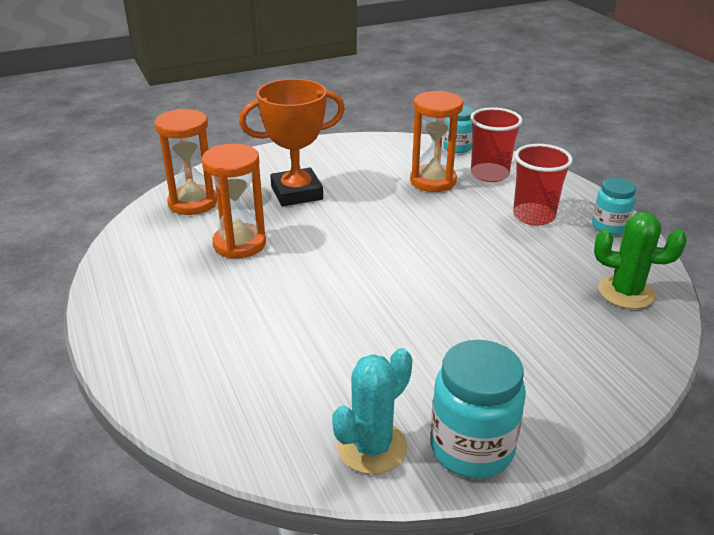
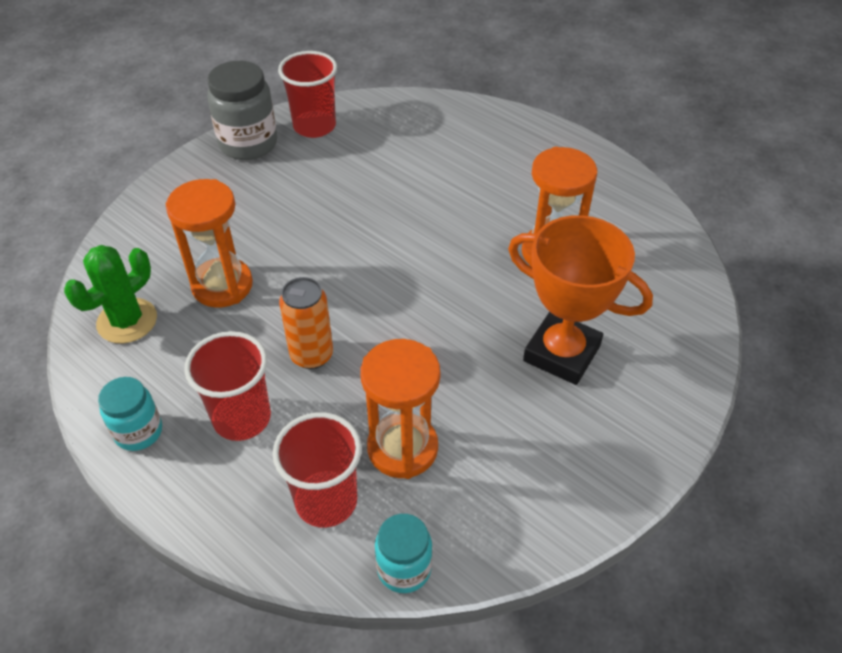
camera: 155 degrees right, 15 degrees up
(193, 203) = (660, 291): orange hourglass -> orange hourglass (222, 285)
(297, 193) = (561, 353): orange trophy -> orange trophy turned 75 degrees clockwise
(372, 447) = (314, 126): turquoise cactus -> red cup
(472, 234) = (311, 355): none -> orange can
(472, 448) = (248, 144): turquoise jar -> grey jar
(626, 293) = (127, 321): green cactus -> green cactus turned 45 degrees counterclockwise

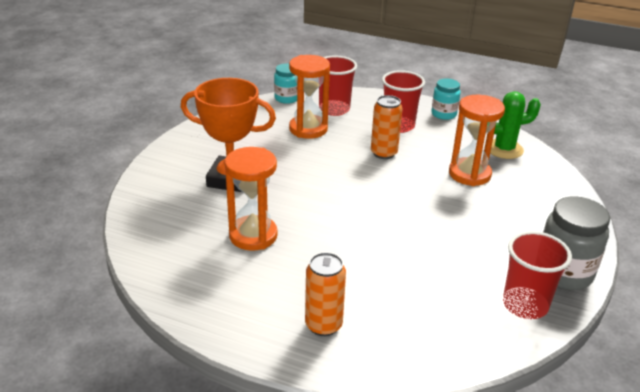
camera: 160 degrees right, 15 degrees down
(127, 321) = (504, 149): green cactus -> green cactus turned 60 degrees clockwise
(507, 147) = (323, 325): none -> orange can

